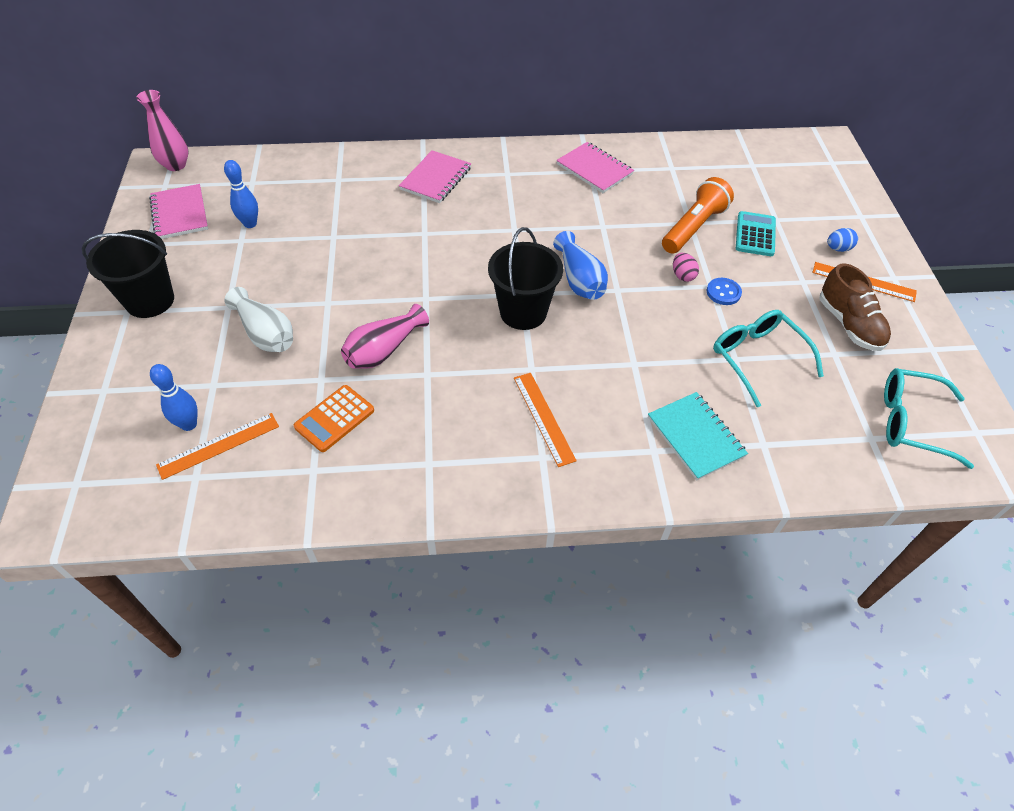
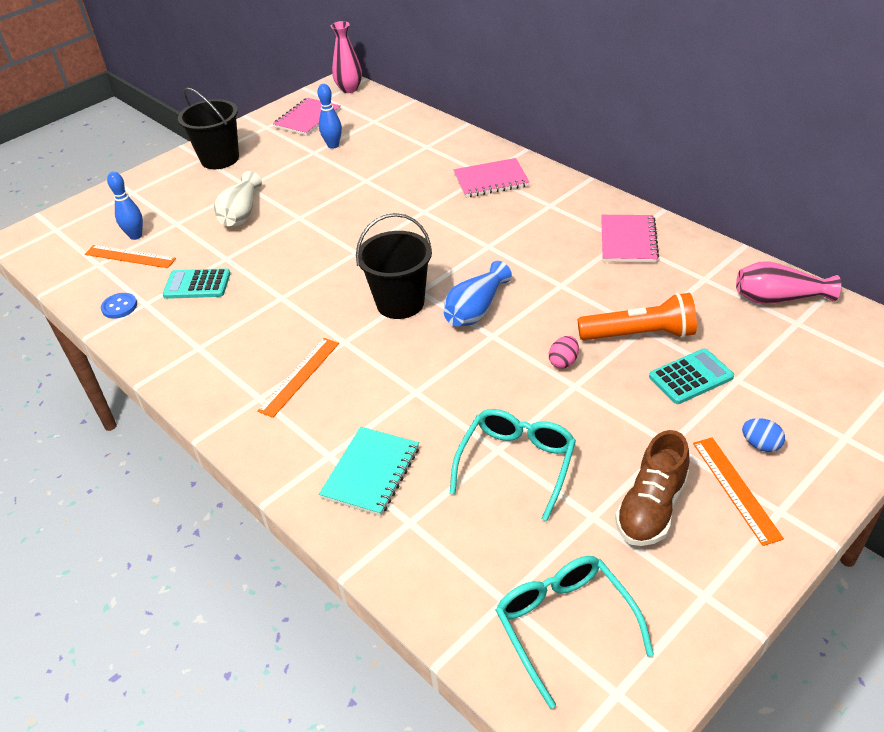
camera: 55 degrees right, 10 degrees down
(334, 419) = (197, 285): orange calculator -> turquoise calculator
(384, 350) = (282, 266): pink vase -> pink vase (778, 299)
(723, 292) = (576, 398): blue button -> blue button (119, 307)

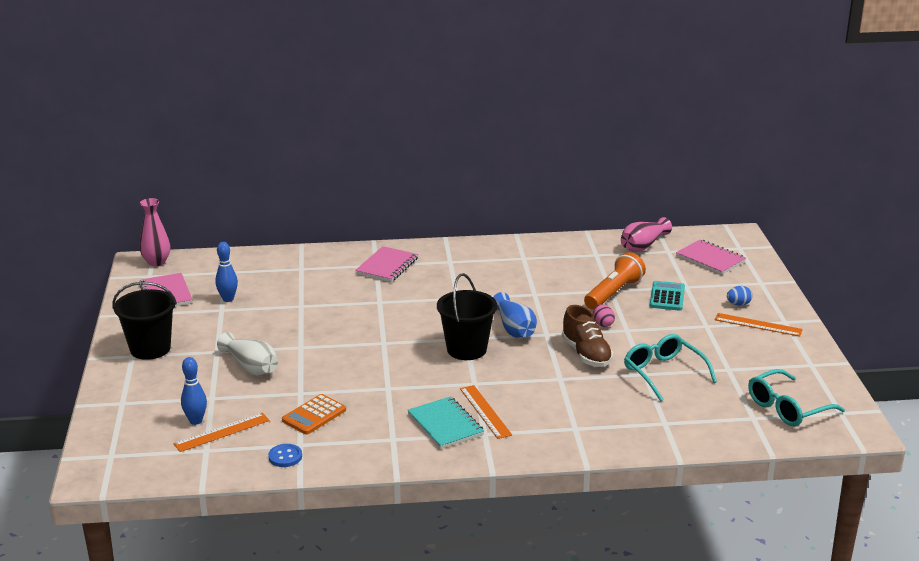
camera: 55 degrees left, 15 degrees down
(197, 285) = (314, 415): turquoise calculator -> orange calculator
(371, 472) = (609, 420): turquoise notebook -> turquoise notebook (445, 425)
(564, 625) = (787, 408): turquoise glasses -> turquoise glasses turned 45 degrees counterclockwise
(628, 241) = (527, 257): pink notebook -> pink notebook (710, 259)
(651, 508) = (742, 351): brown shoe -> brown shoe (586, 354)

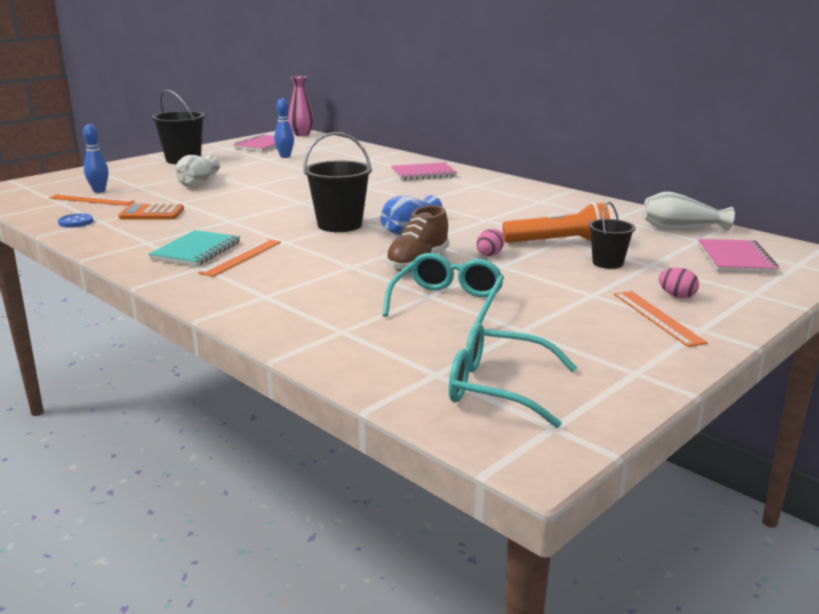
camera: 50 degrees right, 5 degrees down
(643, 245) = (680, 229): pink vase -> white vase
(667, 297) = (607, 263): turquoise calculator -> black bucket
(738, 304) = (677, 296): blue egg -> pink egg

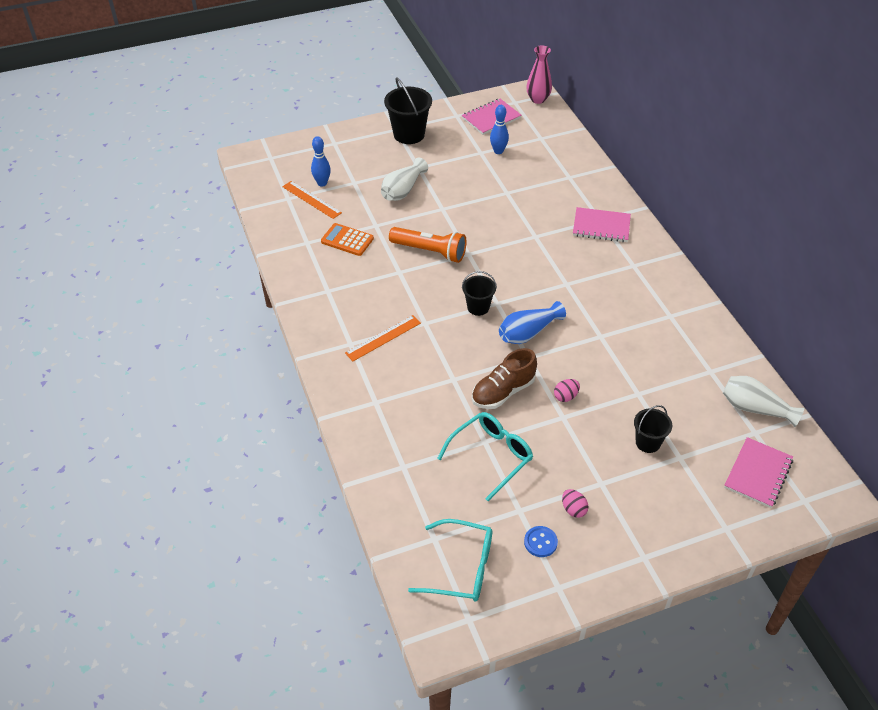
camera: 25 degrees right, 25 degrees up
(75, 222) = (289, 239): blue button -> blue button (540, 542)
(196, 251) = (356, 317): turquoise notebook -> none
(339, 225) = (478, 307): black bucket -> black bucket, size x0.60
(497, 388) = (461, 568): turquoise glasses -> turquoise glasses turned 150 degrees clockwise
(559, 243) = (632, 397): orange flashlight -> orange flashlight (430, 251)
(657, 317) = (624, 531): orange ruler -> none
(677, 296) = (663, 509): pink egg -> pink egg (573, 509)

